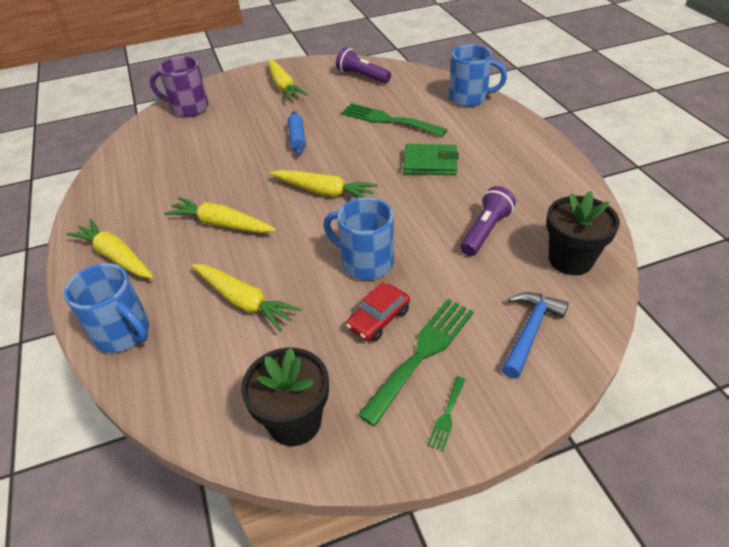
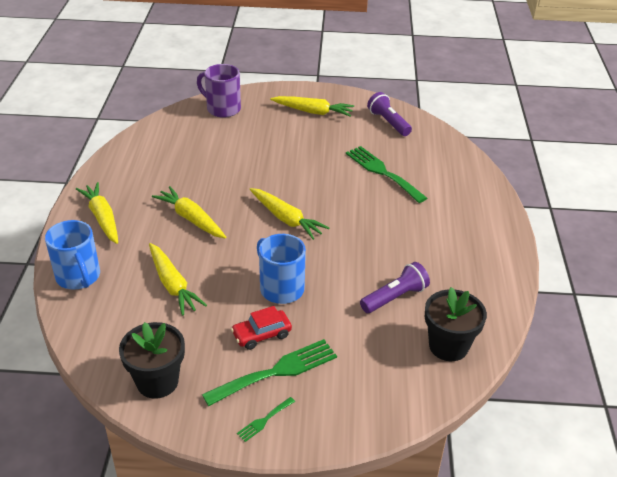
camera: 20 degrees right, 5 degrees down
(283, 86) = (313, 112): yellow carrot -> yellow carrot turned 75 degrees counterclockwise
(297, 138) = (294, 165): blue rolling pin -> none
(430, 163) = (391, 223): green wallet -> none
(469, 98) = (471, 174): blue mug -> none
(530, 332) = (370, 388): blue hammer -> none

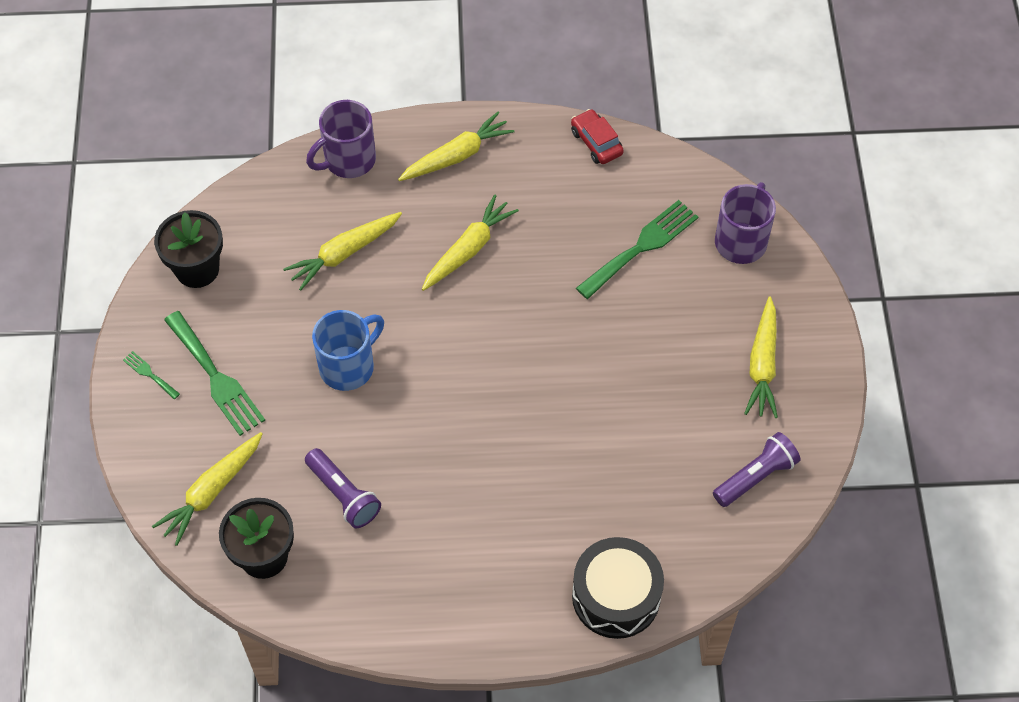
camera: 85 degrees right, 20 degrees up
(78, 277) = (348, 160): blue mug -> purple mug
(262, 335) = (270, 356): red car -> red car (596, 142)
(286, 219) = (483, 357): yellow carrot -> yellow carrot (212, 492)
(382, 172) = (613, 472): green fork -> green fork (641, 247)
(469, 179) = (616, 596): none -> black drum

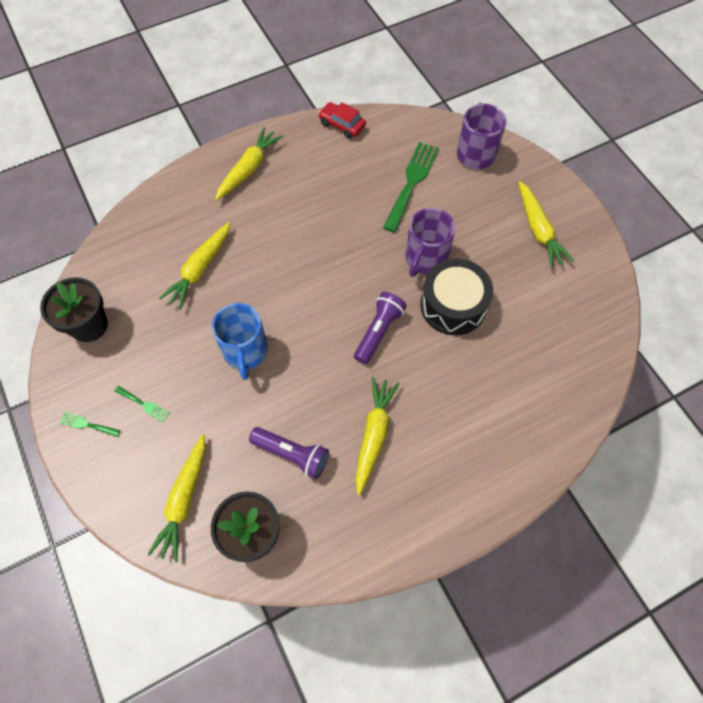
camera: 25 degrees left, 5 degrees up
(216, 377) = (144, 404): green fork -> green fork, size x0.46
(348, 160) = (170, 201): purple mug -> purple mug (425, 259)
(348, 366) = (245, 352): blue mug -> blue mug turned 150 degrees clockwise
(468, 249) = (291, 230): yellow carrot -> yellow carrot (374, 435)
(616, 596) = (537, 441): black drum -> black drum (453, 305)
(755, 476) = (580, 309): purple flashlight -> purple flashlight (378, 331)

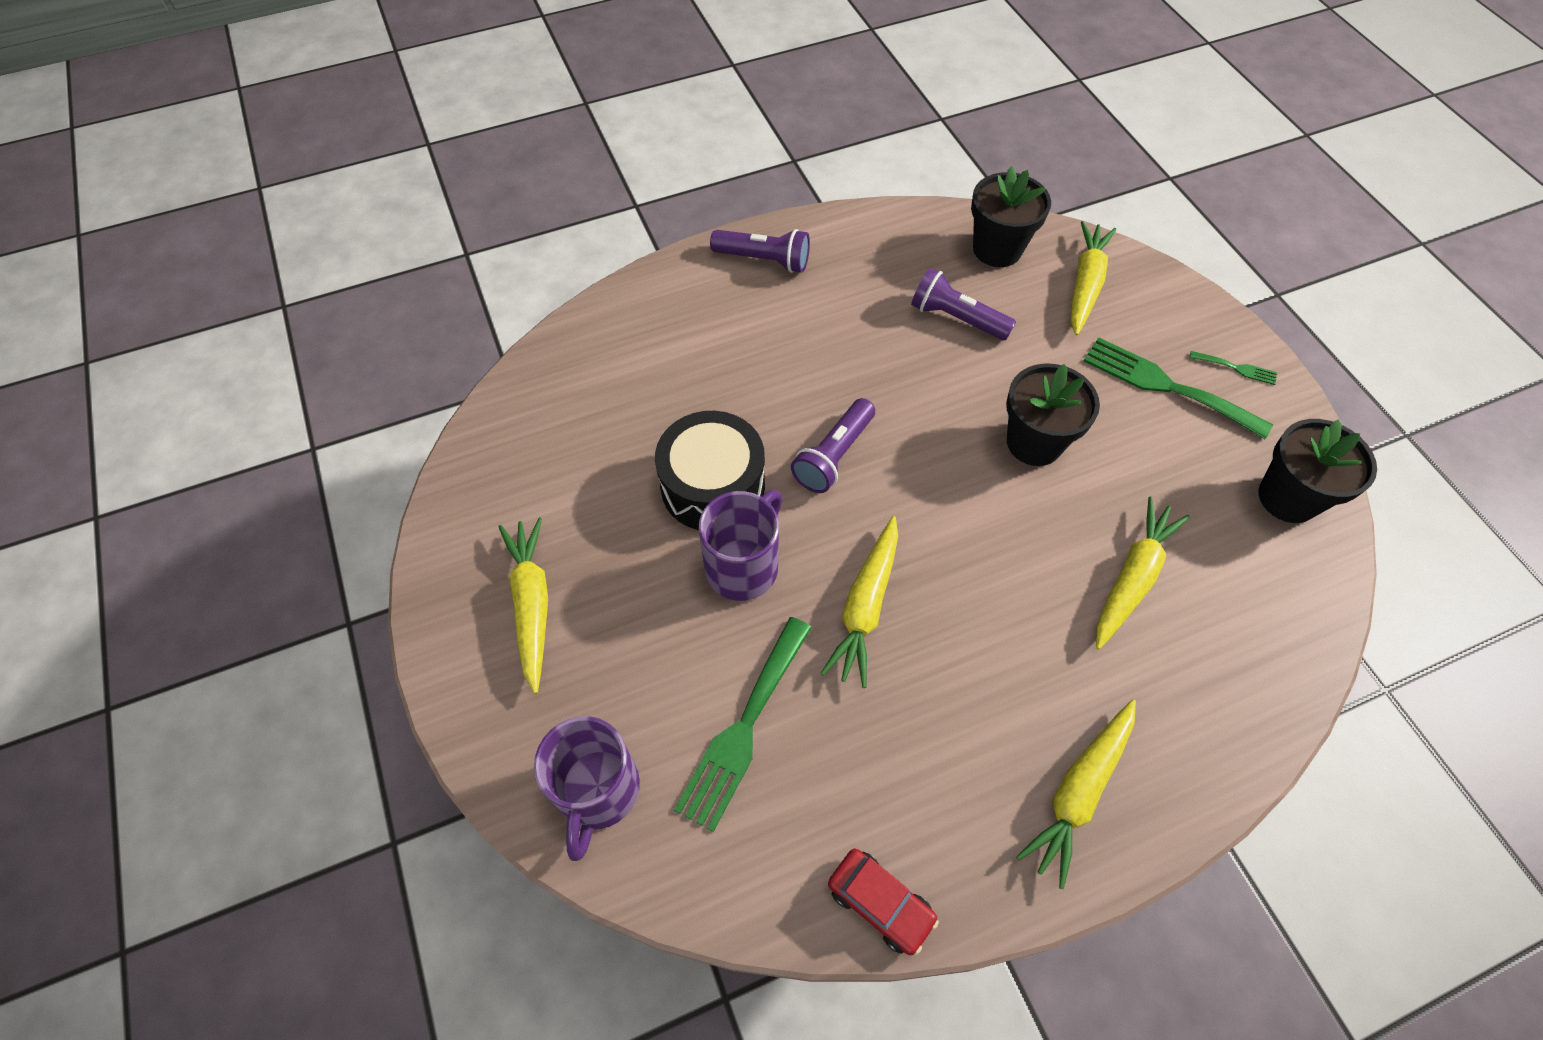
camera: 175 degrees left, 5 degrees down
(144, 404) = (1166, 386): green fork -> green fork, size x2.17
(245, 352) = (1034, 442): blue mug -> black flower pot
(374, 435) = (850, 331): yellow carrot -> yellow carrot (865, 606)
(451, 504) = (764, 260): none -> purple flashlight

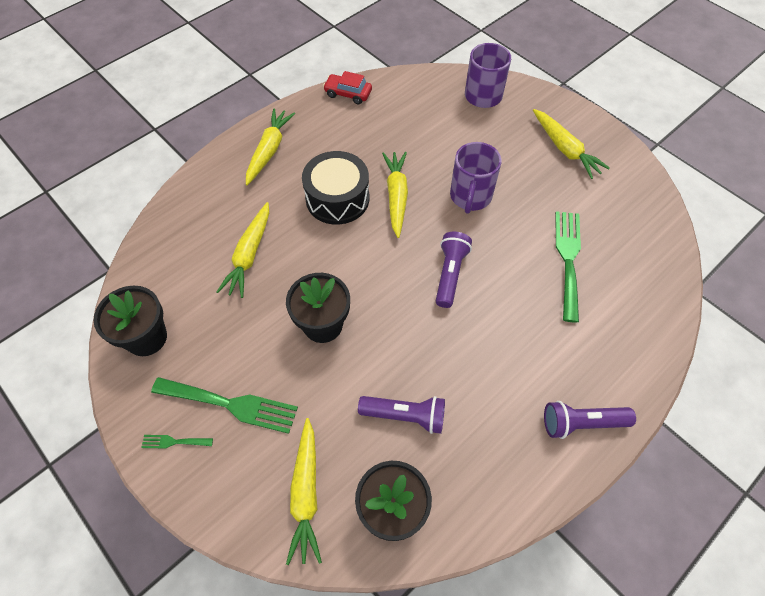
camera: 160 degrees right, 0 degrees up
(713, 485) = (512, 233): black drum -> black drum (337, 198)
(744, 728) = (432, 131): green fork -> green fork (568, 259)

